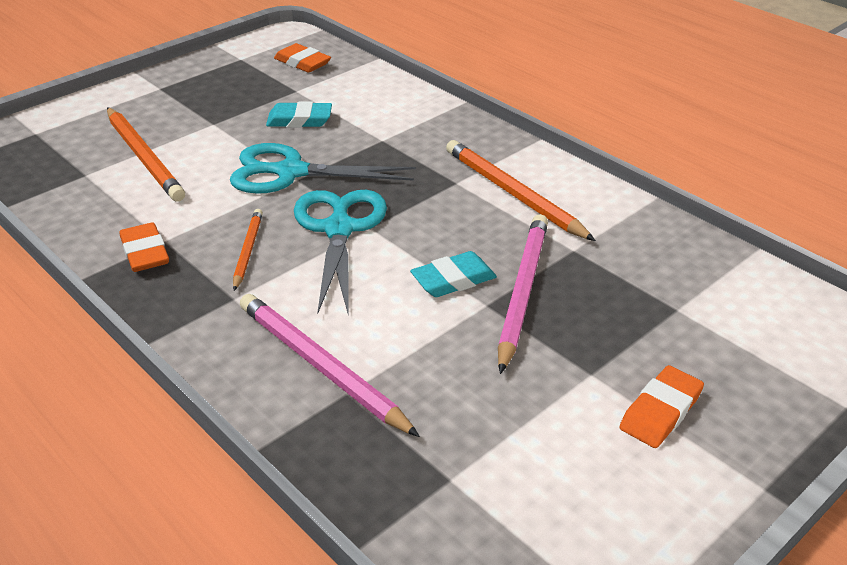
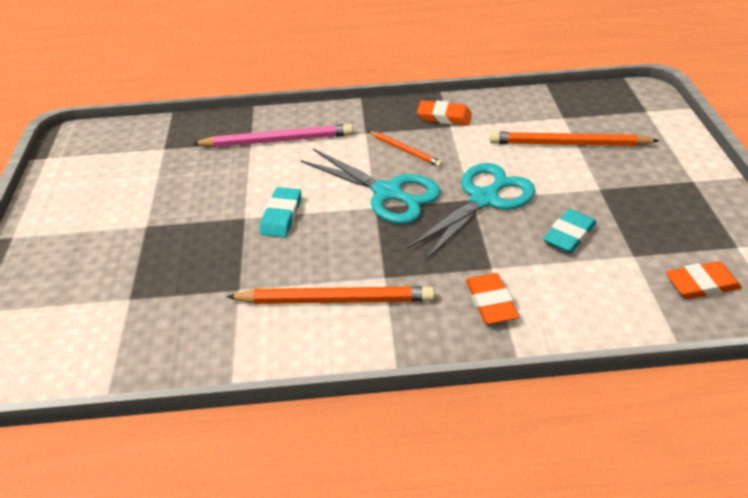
camera: 130 degrees right, 5 degrees up
(522, 292) = (234, 238): pink pencil -> none
(660, 411) = (91, 234): orange eraser -> orange eraser (491, 302)

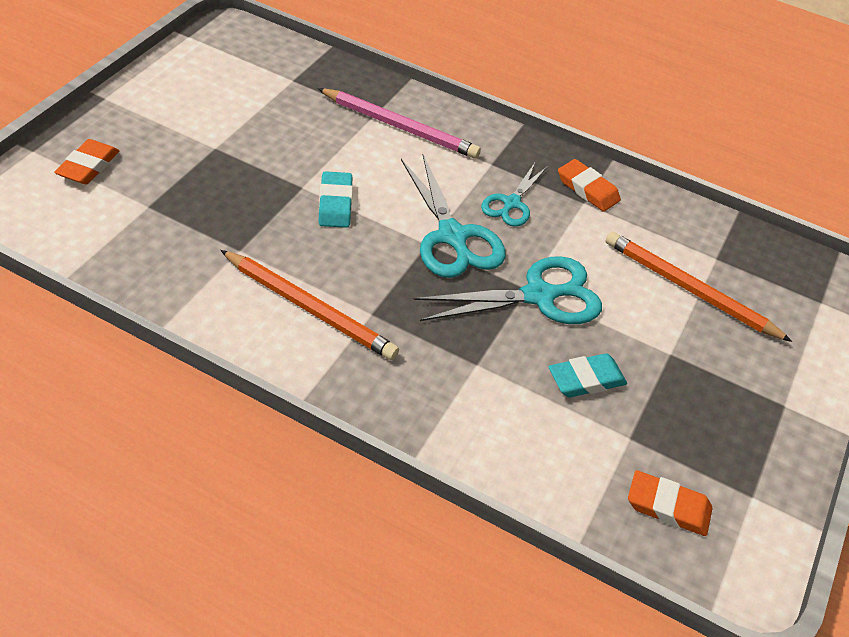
camera: 25 degrees right, 5 degrees up
(281, 216) = (335, 203): turquoise eraser -> turquoise eraser turned 45 degrees counterclockwise
(405, 150) = (511, 203): orange pencil -> turquoise scissors
(491, 302) = (443, 394): orange eraser -> orange eraser (88, 166)

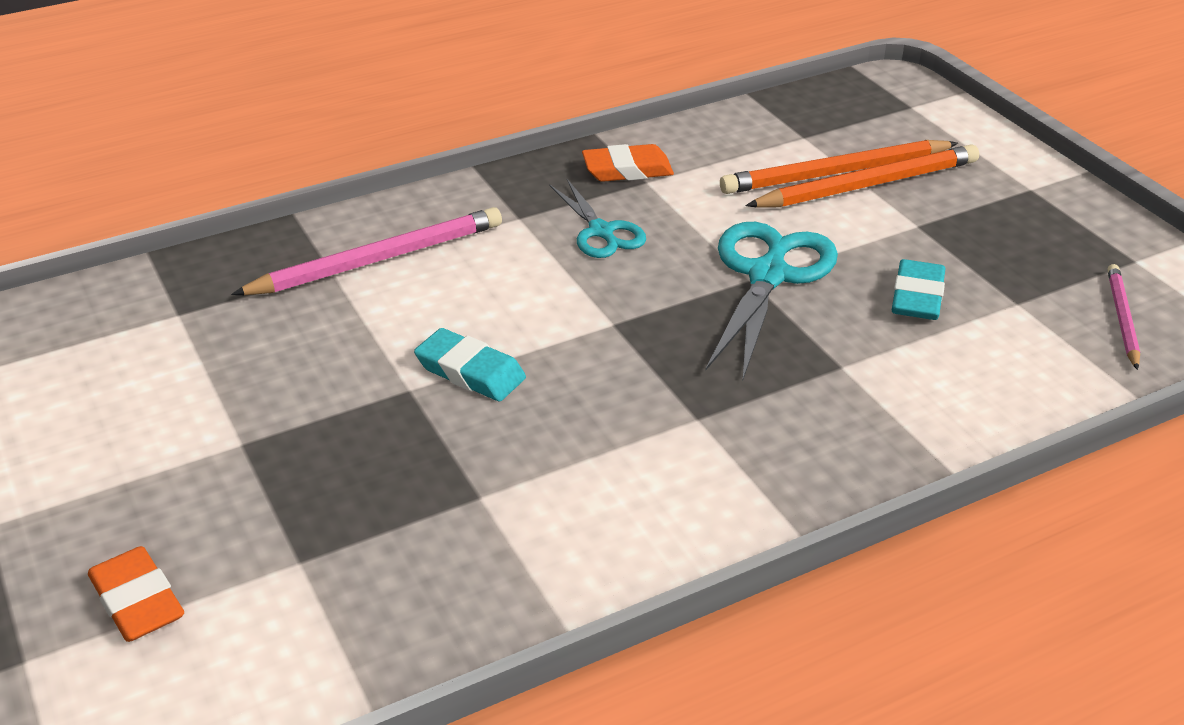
camera: 50 degrees left, 10 degrees down
(309, 308) = (645, 470): orange pencil -> orange pencil (867, 185)
(452, 236) = (617, 299): turquoise scissors -> none
(668, 507) = (1122, 319): orange eraser -> pink pencil

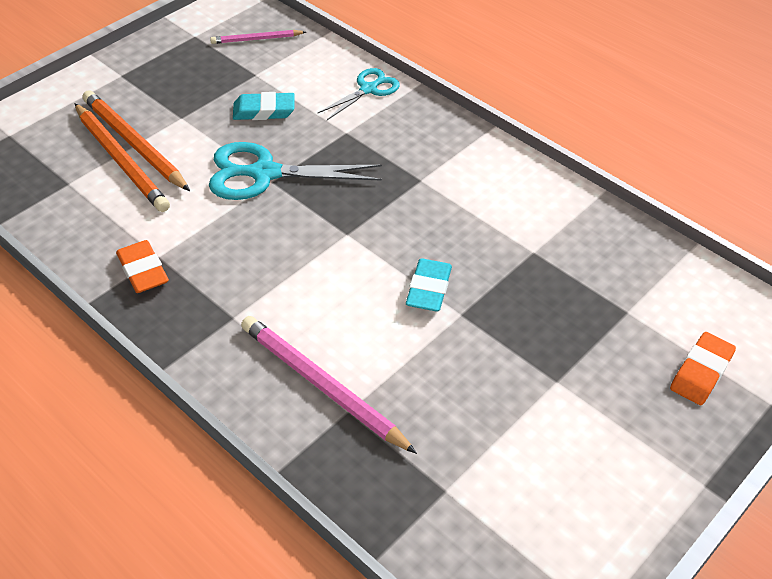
camera: 110 degrees left, 10 degrees up
(601, 231) = (238, 265): turquoise scissors -> turquoise scissors (368, 89)

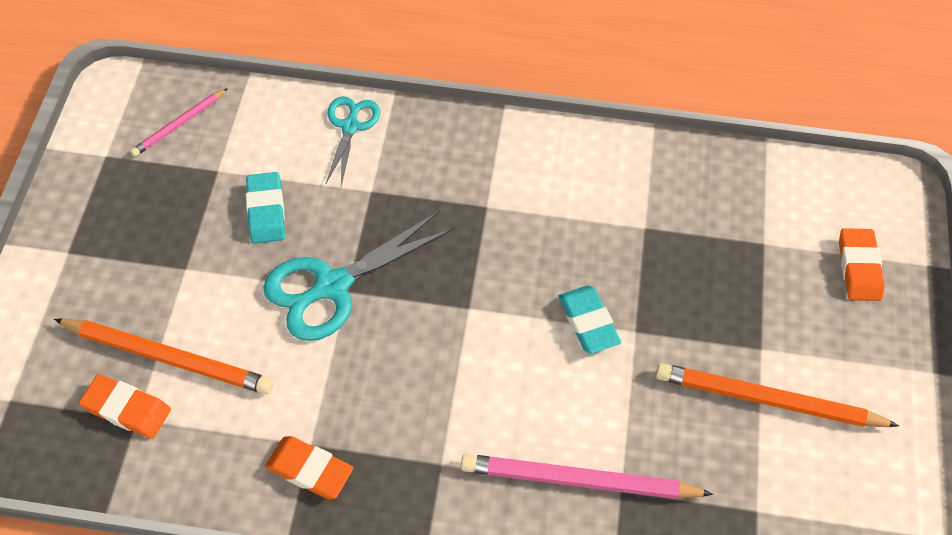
camera: 35 degrees left, 10 degrees up
(68, 175) = (127, 409): none -> orange eraser
(135, 144) = (164, 329): orange pencil -> orange pencil (768, 400)
(264, 110) = (266, 211): turquoise eraser -> turquoise eraser turned 60 degrees counterclockwise

